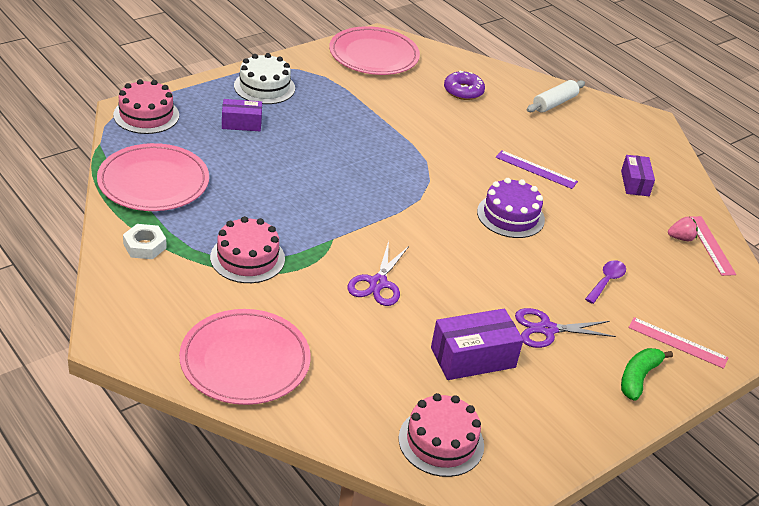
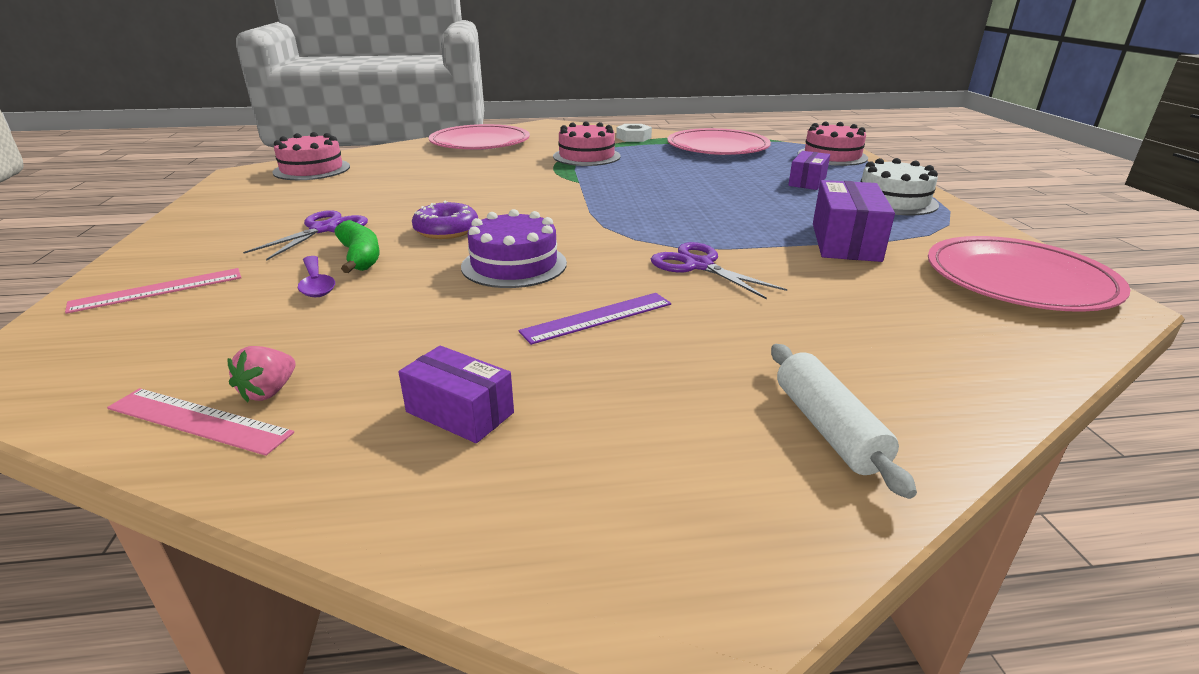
camera: 125 degrees right, 10 degrees down
(378, 283) = (497, 184): purple scissors -> purple scissors (699, 266)
(463, 91) = (887, 326): purple donut -> purple donut (446, 230)
(473, 357) = (357, 194): purple box -> purple box (845, 242)
(638, 378) = (184, 250): green banana -> green banana (360, 257)

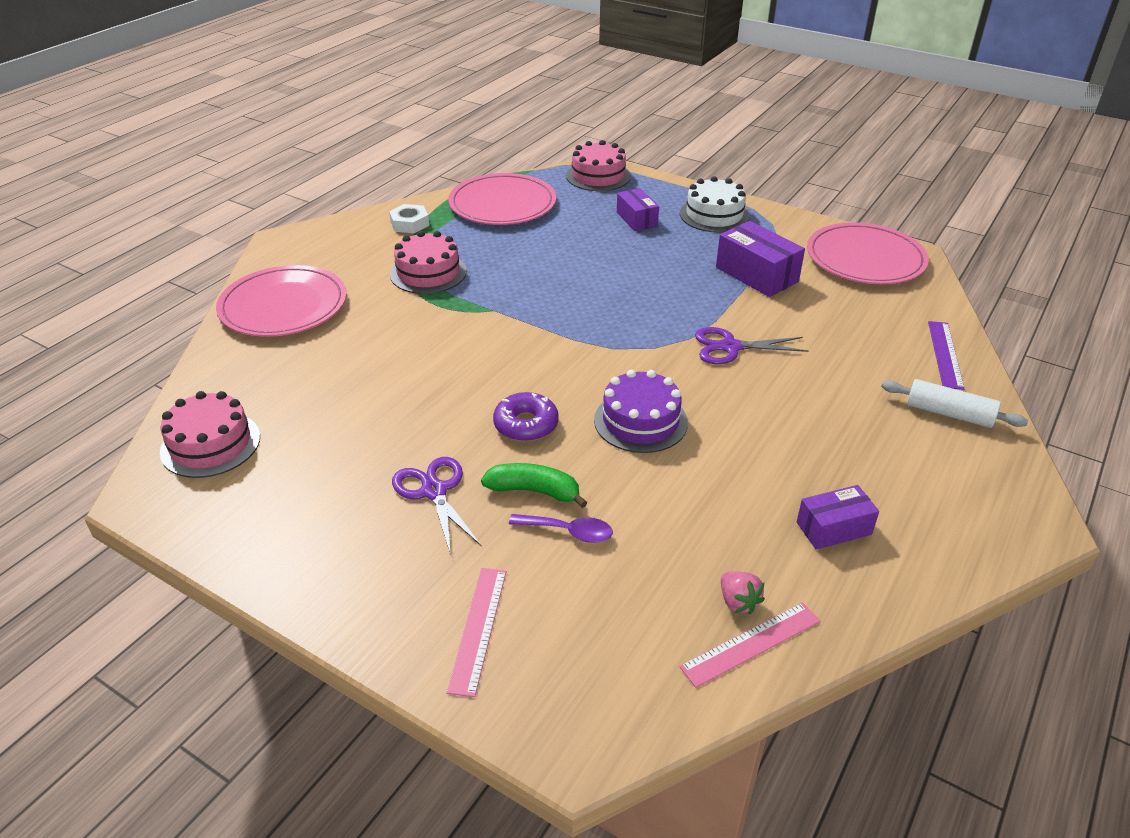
camera: 50 degrees left, 10 degrees up
(597, 317) = (764, 425): purple ruler -> purple ruler (945, 354)

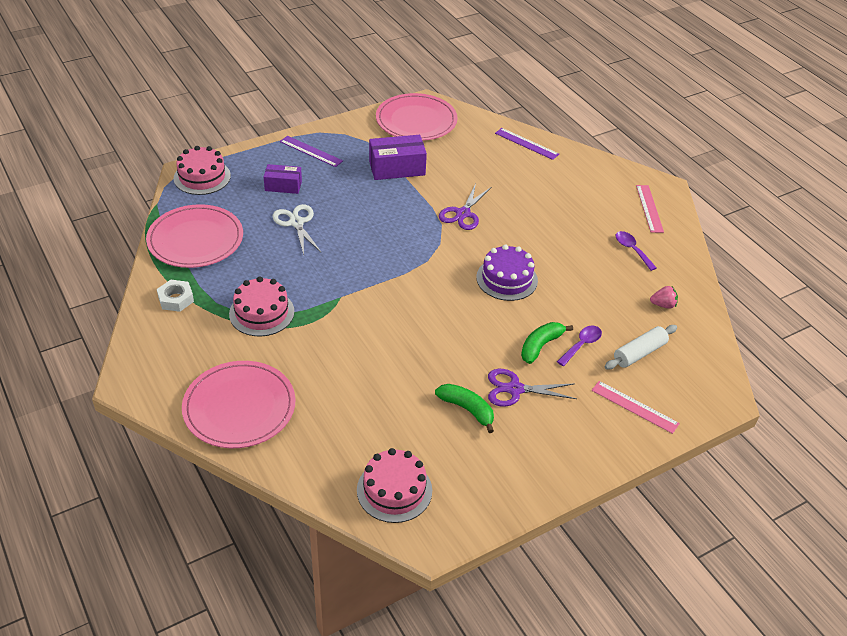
camera: 65 degrees left, 5 degrees up
(371, 460) = (467, 409): none -> green banana
(526, 425) = (478, 327): purple donut -> none
(586, 246) = (296, 223): none -> white scissors
(714, 215) = (311, 151): white cake -> purple ruler
(751, 644) = (690, 313): pink ruler -> pink ruler (649, 208)
(833, 528) = (632, 250): purple box -> purple spoon
(949, 413) = (574, 169): white rolling pin -> white rolling pin (639, 353)

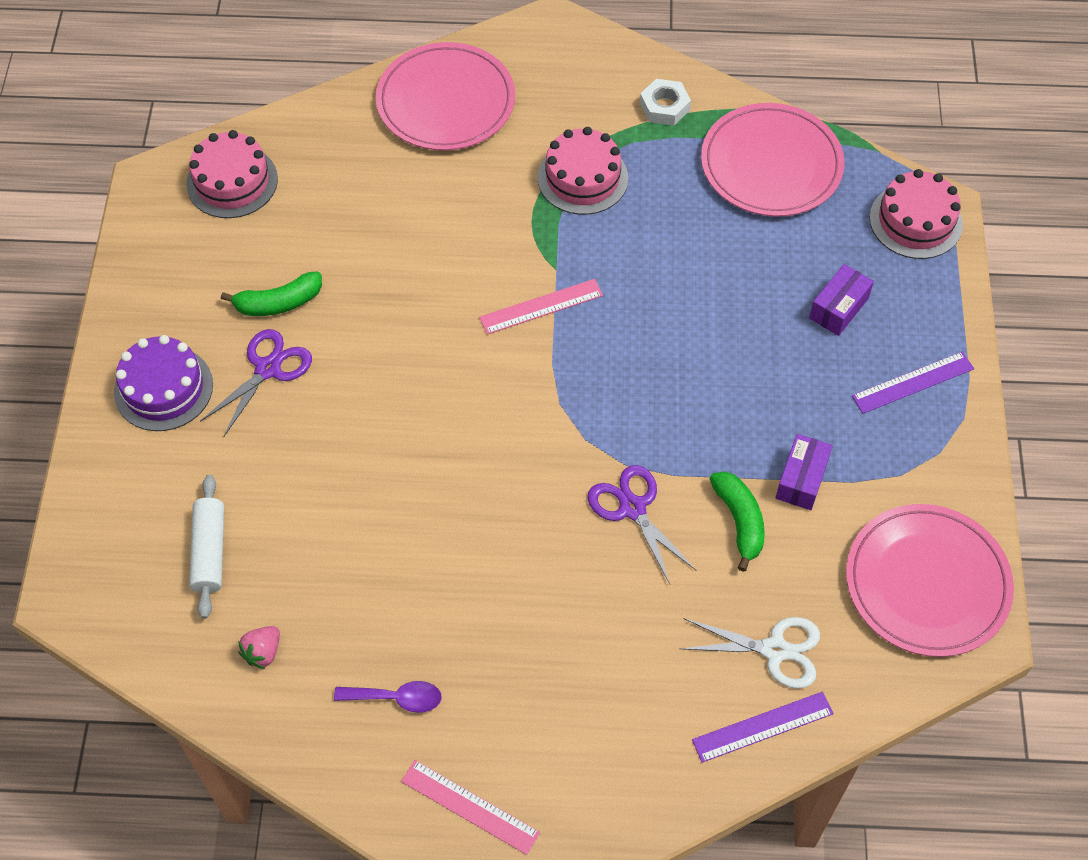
camera: 125 degrees right, 15 degrees up
(296, 223) = (740, 287): white scissors -> white scissors (774, 650)
(397, 168) = (801, 479): purple box -> purple box, size x0.64
(507, 279) = (456, 479): purple cake -> purple cake (163, 388)
(540, 346) = (310, 441): green banana -> green banana (739, 521)
(581, 345) = (275, 491): purple spoon -> none
(634, 407) = (140, 481): pink ruler -> pink ruler (541, 306)

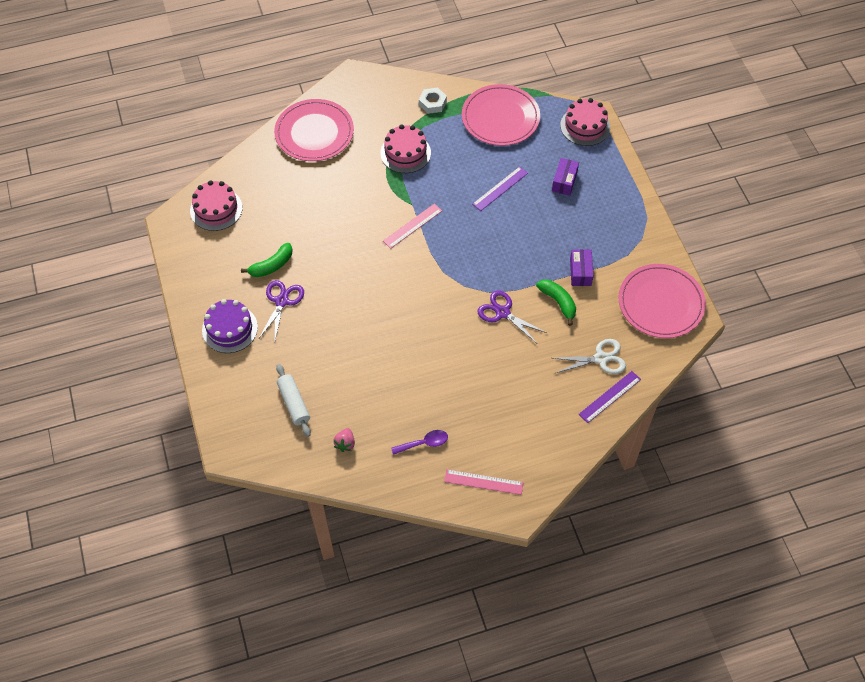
camera: 20 degrees left, 0 degrees up
(913, 382) = (615, 208): purple ruler -> purple ruler (500, 188)

